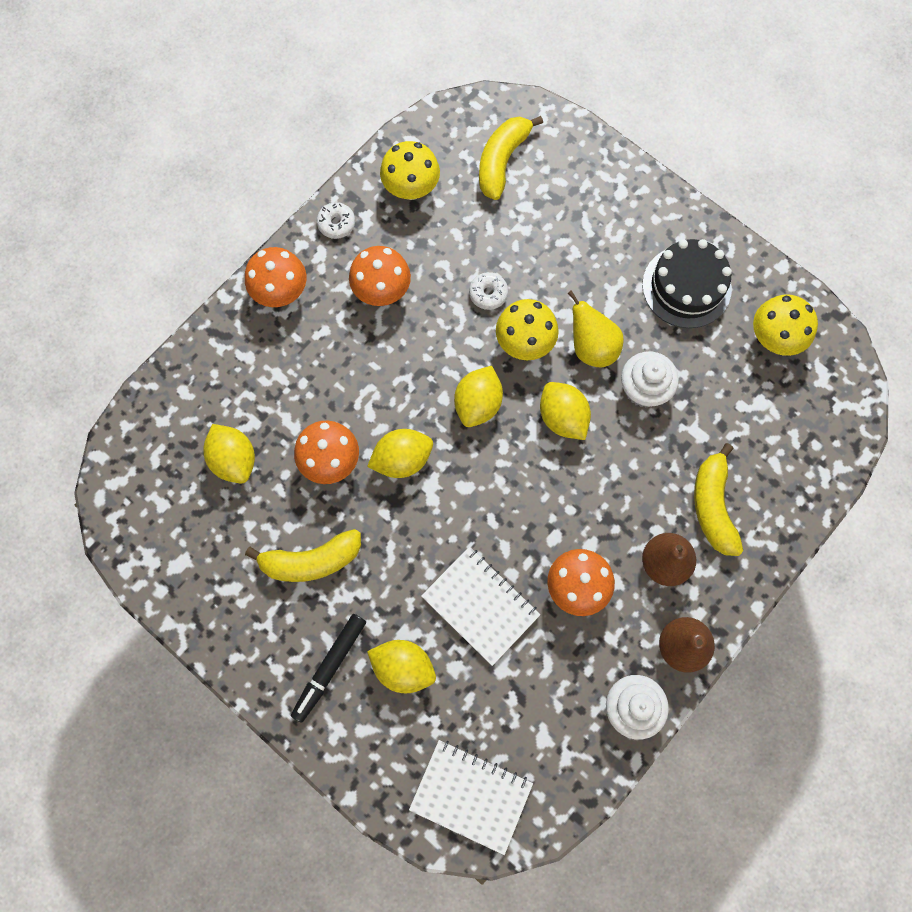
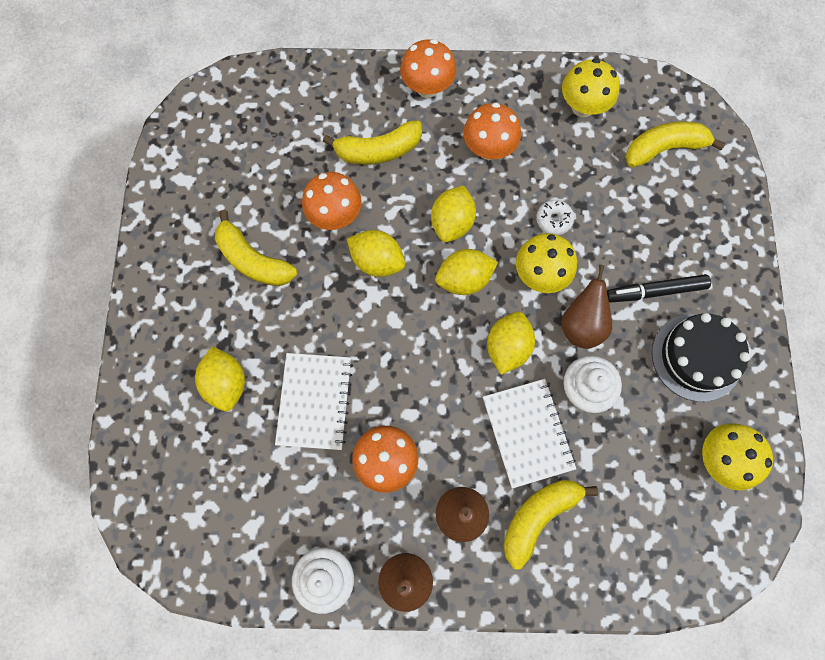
camera: 50 degrees right, 0 degrees up
(234, 459) = (283, 155): yellow lemon -> yellow lemon (452, 223)
(303, 378) = (378, 151): none -> yellow banana
(330, 667) = (187, 333): black marker -> black marker (655, 291)
(336, 223) = (509, 81): white donut -> none
(471, 795) = (169, 506): white notebook -> white notebook (527, 433)
(591, 347) = (581, 325): yellow pear -> brown pear

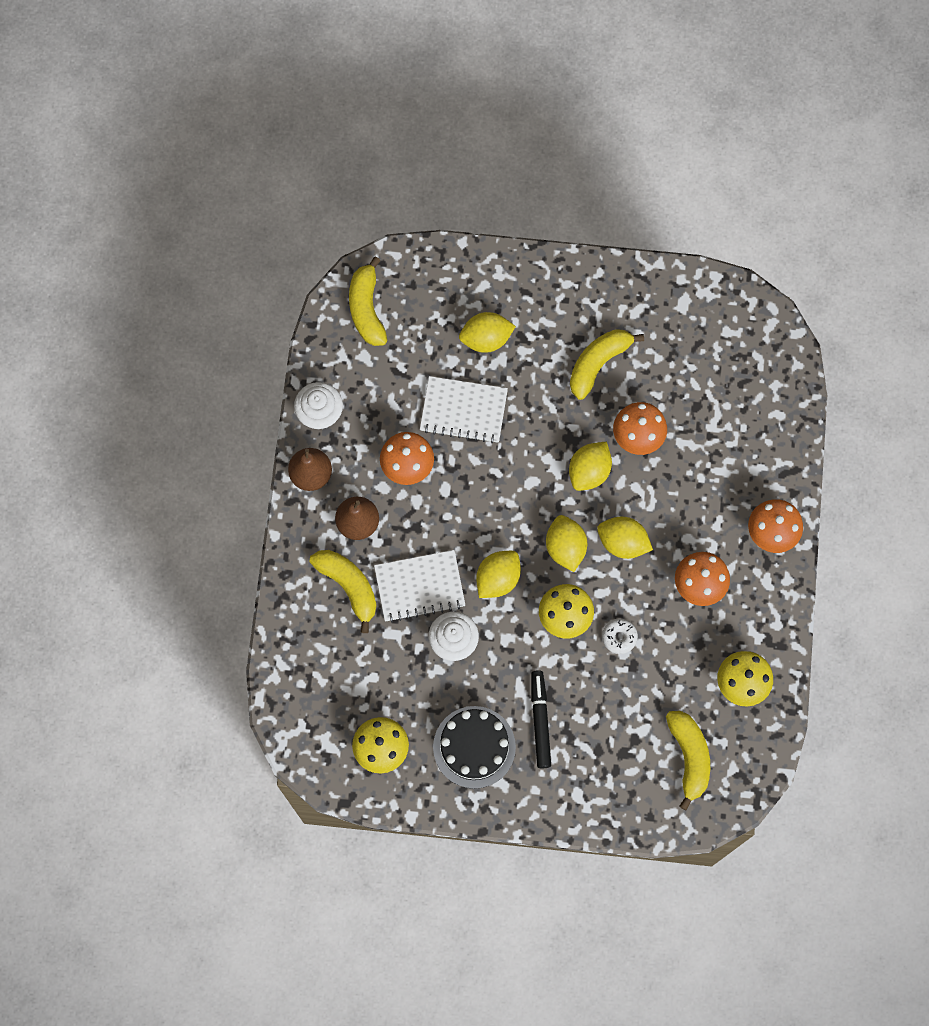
camera: 95 degrees right, 0 degrees up
(378, 151) = (703, 481): yellow banana -> yellow banana (367, 309)
(507, 347) = (498, 579): yellow lemon -> yellow lemon turned 75 degrees counterclockwise
(581, 325) = (513, 647): brown pear -> none

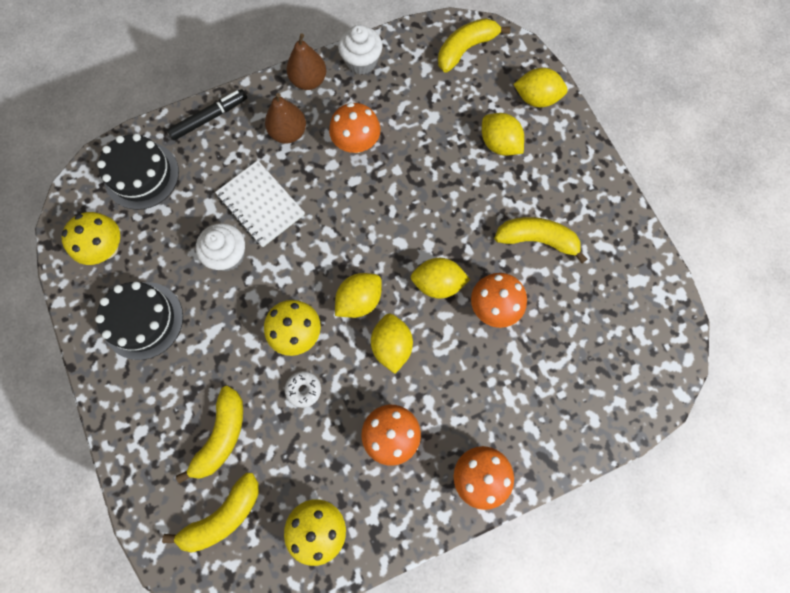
camera: 60 degrees right, 0 degrees up
(321, 683) = (141, 175): none -> black cake
(349, 586) = (232, 153): yellow banana -> yellow banana (222, 436)
(463, 410) = (428, 159): white notebook -> none
(498, 579) = (301, 261): yellow lemon -> yellow lemon (536, 98)
(540, 720) = (193, 362): black marker -> black marker (209, 118)

